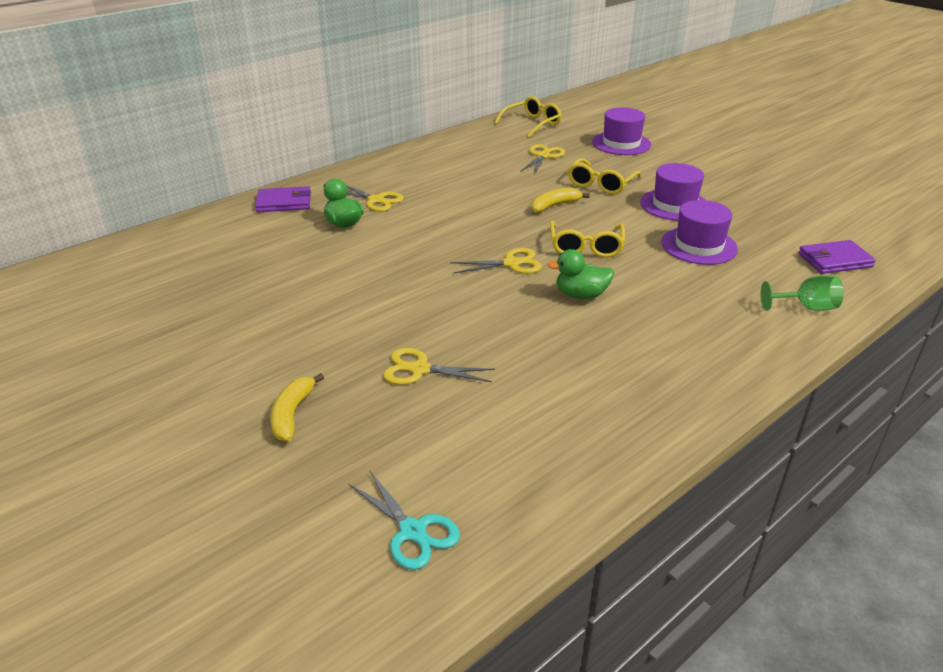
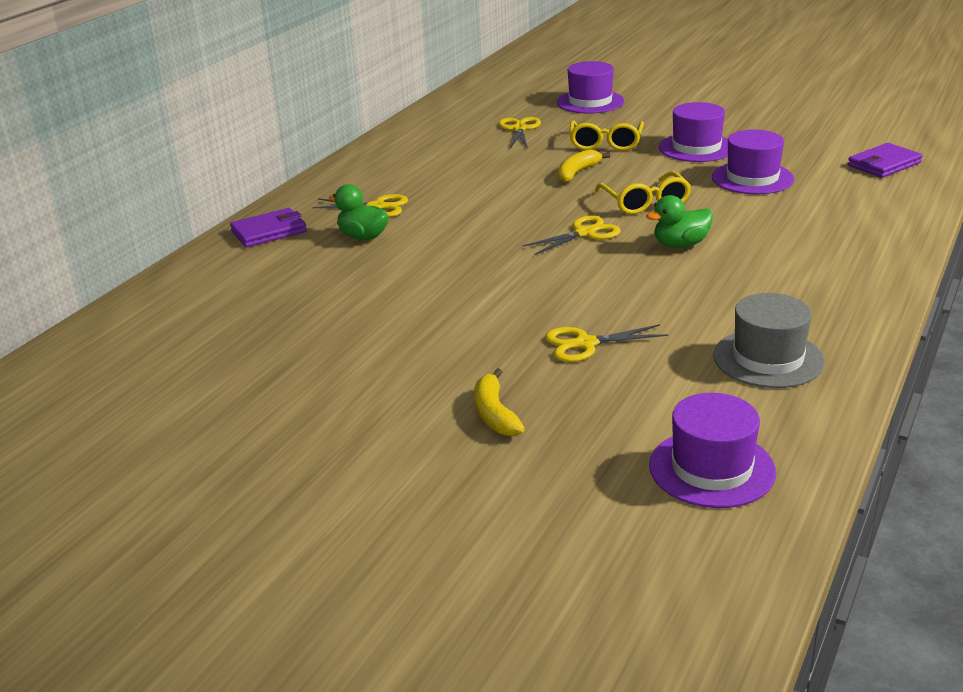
camera: 20 degrees left, 5 degrees down
(413, 531) = (711, 468): turquoise scissors -> purple hat
(532, 124) = (476, 100): yellow glasses -> none
(559, 432) = (768, 358): none -> grey hat
(806, 307) = (892, 208): green goblet -> none

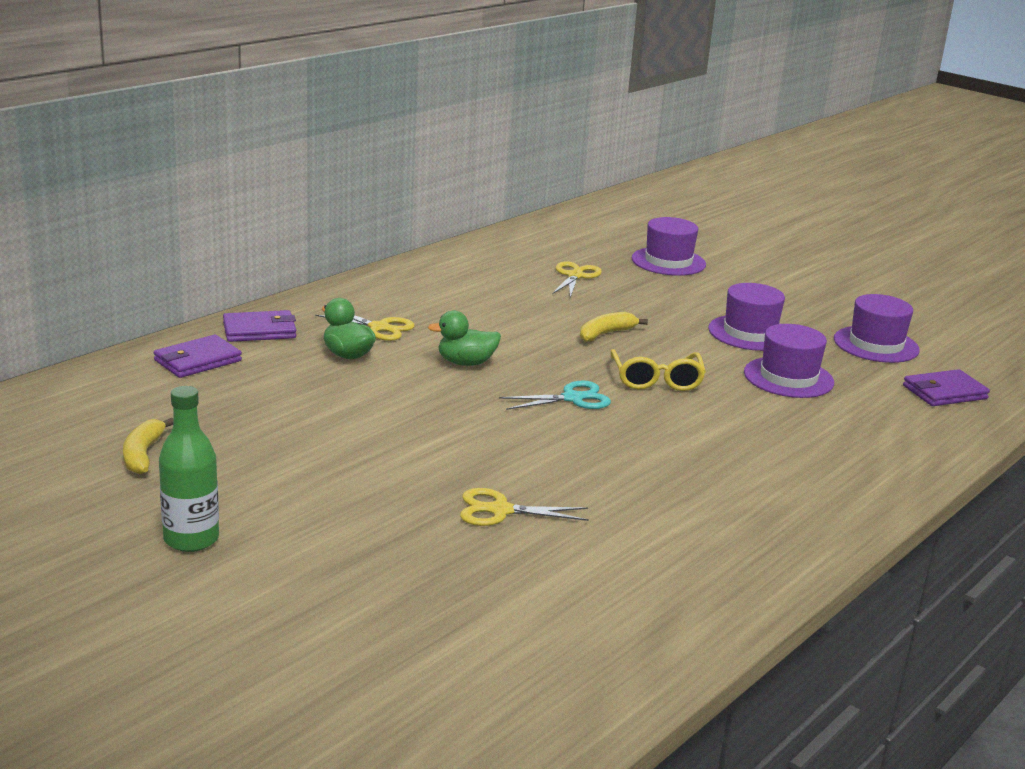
camera: 10 degrees right, 5 degrees down
(228, 270) = (197, 361): none -> purple wallet
(323, 434) = (191, 539): none -> green bottle
(494, 414) = (366, 558): yellow banana -> yellow banana (143, 455)
(585, 233) = (573, 398): yellow scissors -> turquoise scissors
(605, 143) = (655, 309): yellow glasses -> none
(680, 245) = (664, 431): green duck -> green duck (466, 363)
(711, 468) = (546, 662): purple hat -> purple hat (876, 344)
(768, 358) = (677, 567): grey hat -> none

